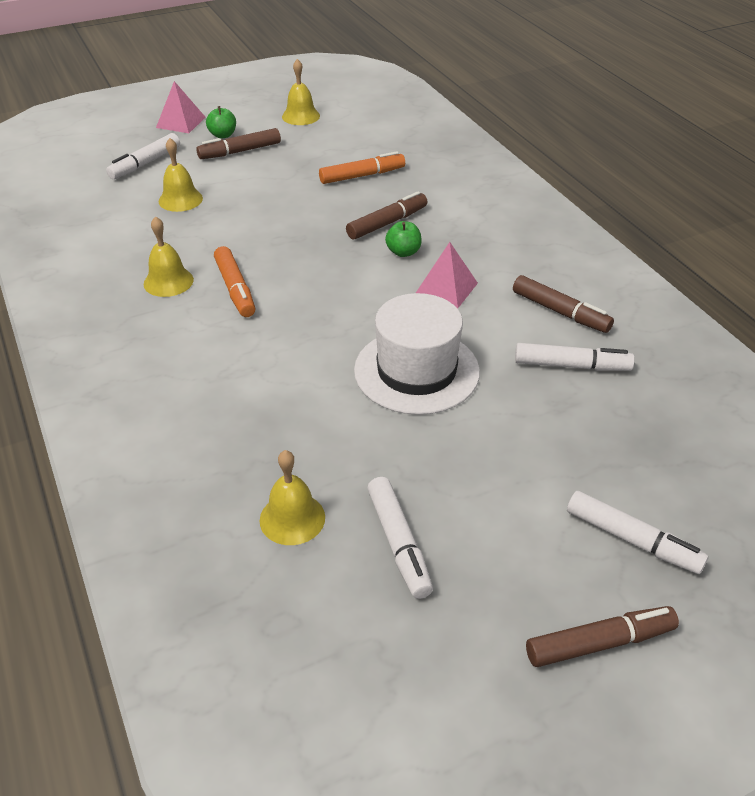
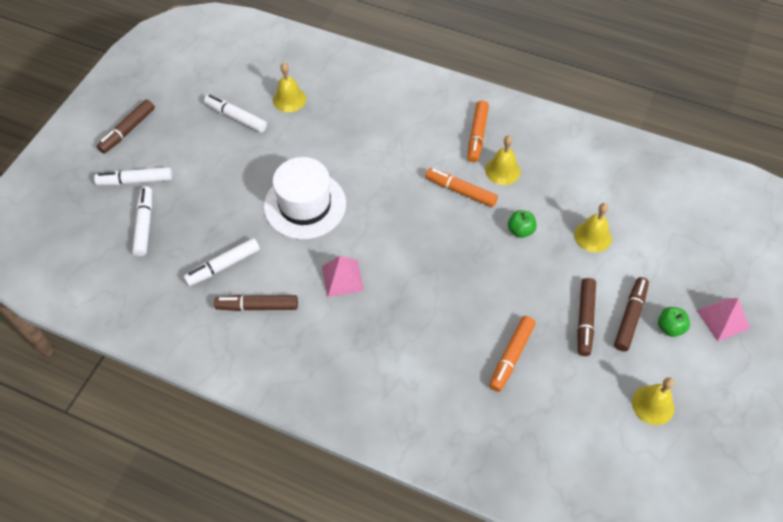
camera: 140 degrees right, 15 degrees up
(138, 325) = (477, 135): none -> orange marker
(145, 163) = (668, 253): white marker -> white marker (144, 225)
(387, 223) = (437, 314): brown marker -> brown marker (585, 320)
(403, 252) = (398, 292): green apple -> green apple (520, 230)

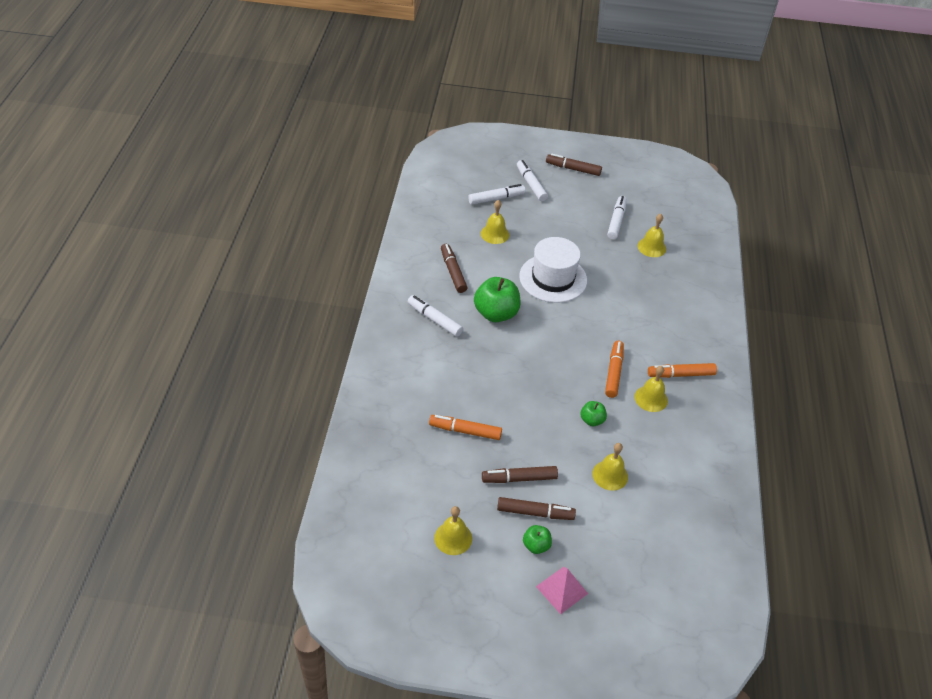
camera: 70 degrees right, 10 degrees down
(208, 243) = (495, 234): none -> yellow bell
(223, 266) = (479, 246): white marker -> white marker (434, 319)
(342, 278) = (496, 313): pink pyramid -> green apple

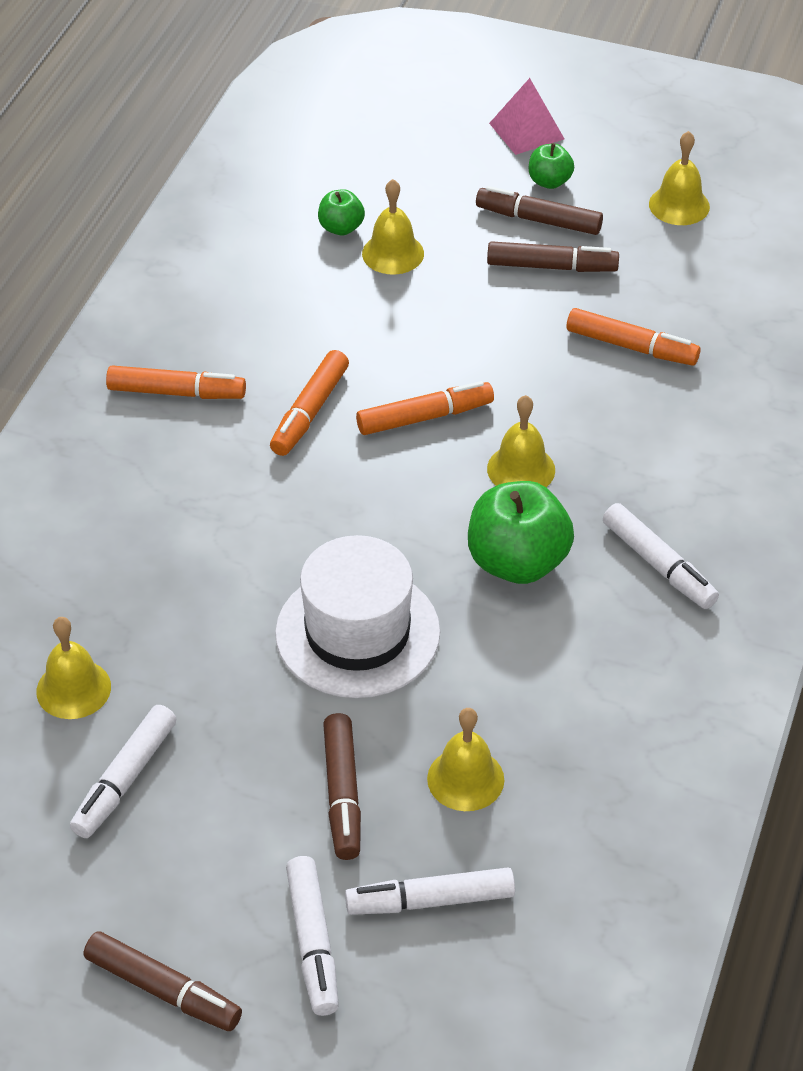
camera: 165 degrees left, 0 degrees up
(453, 272) = (596, 679): brown marker -> brown marker (342, 794)
(558, 377) = (425, 417): none -> orange marker
(592, 420) = (389, 336): green apple -> green apple (341, 228)
(651, 398) = (259, 358): yellow bell -> yellow bell (521, 469)

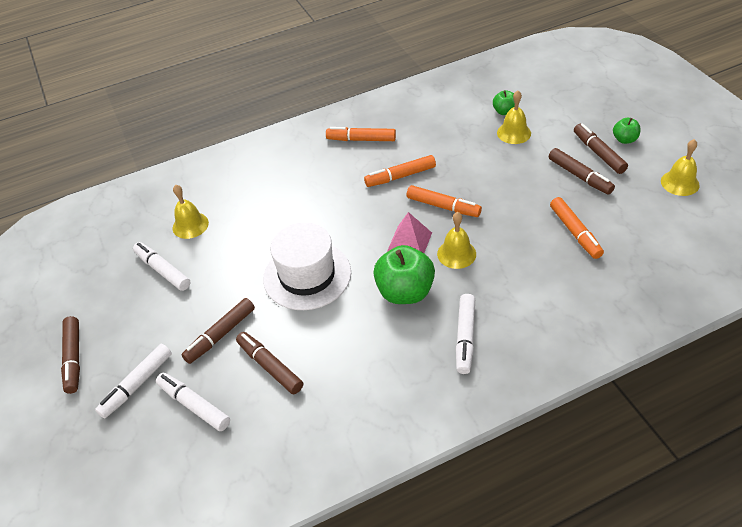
camera: 50 degrees right, 0 degrees up
(125, 779) = (163, 270): white marker -> white marker turned 60 degrees clockwise
(176, 392) = (361, 139): orange marker -> orange marker turned 135 degrees clockwise
(465, 779) = (270, 366): yellow bell -> brown marker
(526, 131) = (640, 113): pink pyramid -> pink pyramid (409, 241)

